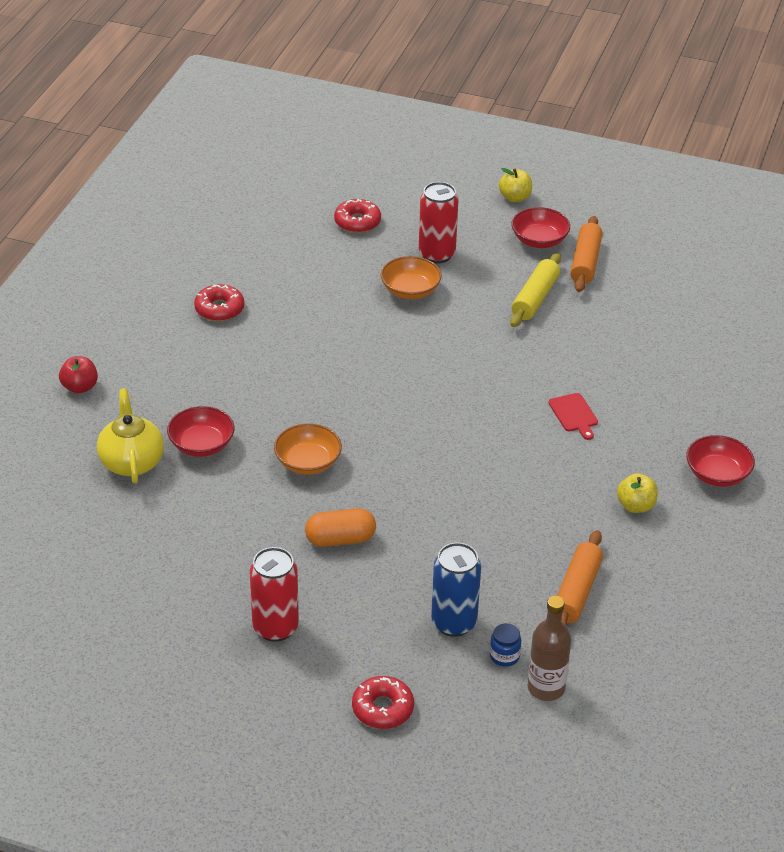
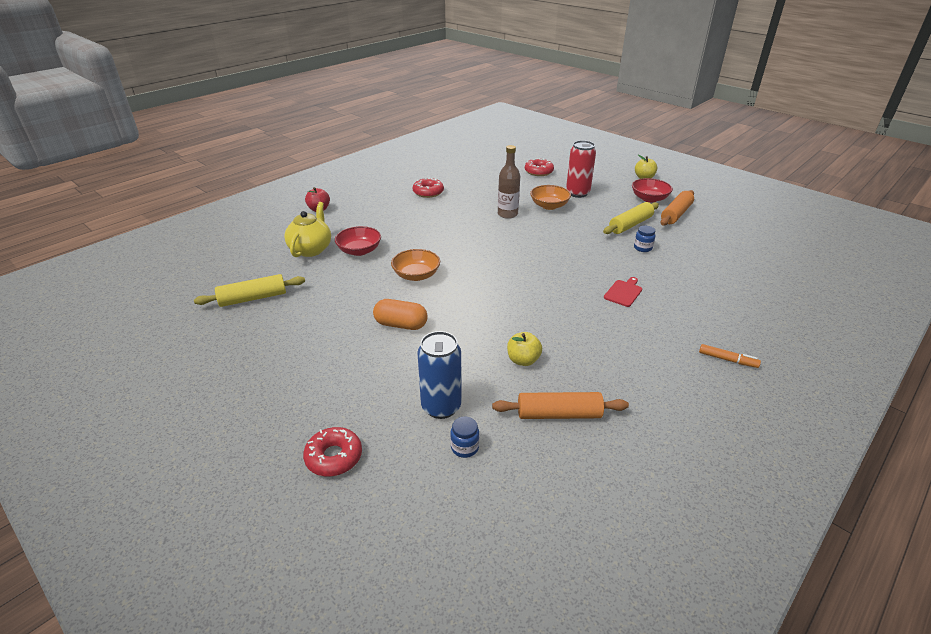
camera: 25 degrees right, 5 degrees down
(123, 559) = (253, 298): none -> yellow rolling pin
(275, 627) = (308, 368): red can -> none
(546, 688) = (484, 489): brown bottle -> brown bottle (507, 214)
(567, 336) = (642, 248): none -> blue jar
(574, 414) = (624, 292): red cutting board -> red cutting board turned 150 degrees counterclockwise
(576, 591) = (559, 414): orange rolling pin -> orange rolling pin turned 45 degrees clockwise
(635, 506) = (644, 364): yellow apple -> yellow apple (523, 360)
(717, 474) = (727, 360): red bowl -> orange marker

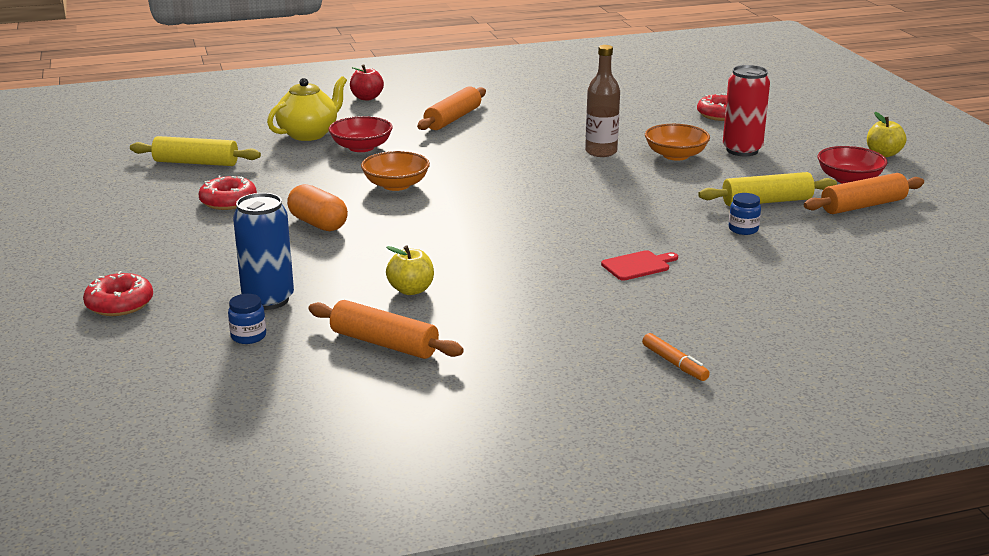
camera: 30 degrees right, 10 degrees down
(393, 212) = (453, 119): none -> orange rolling pin
(428, 192) = (526, 107): red donut -> red donut (228, 201)

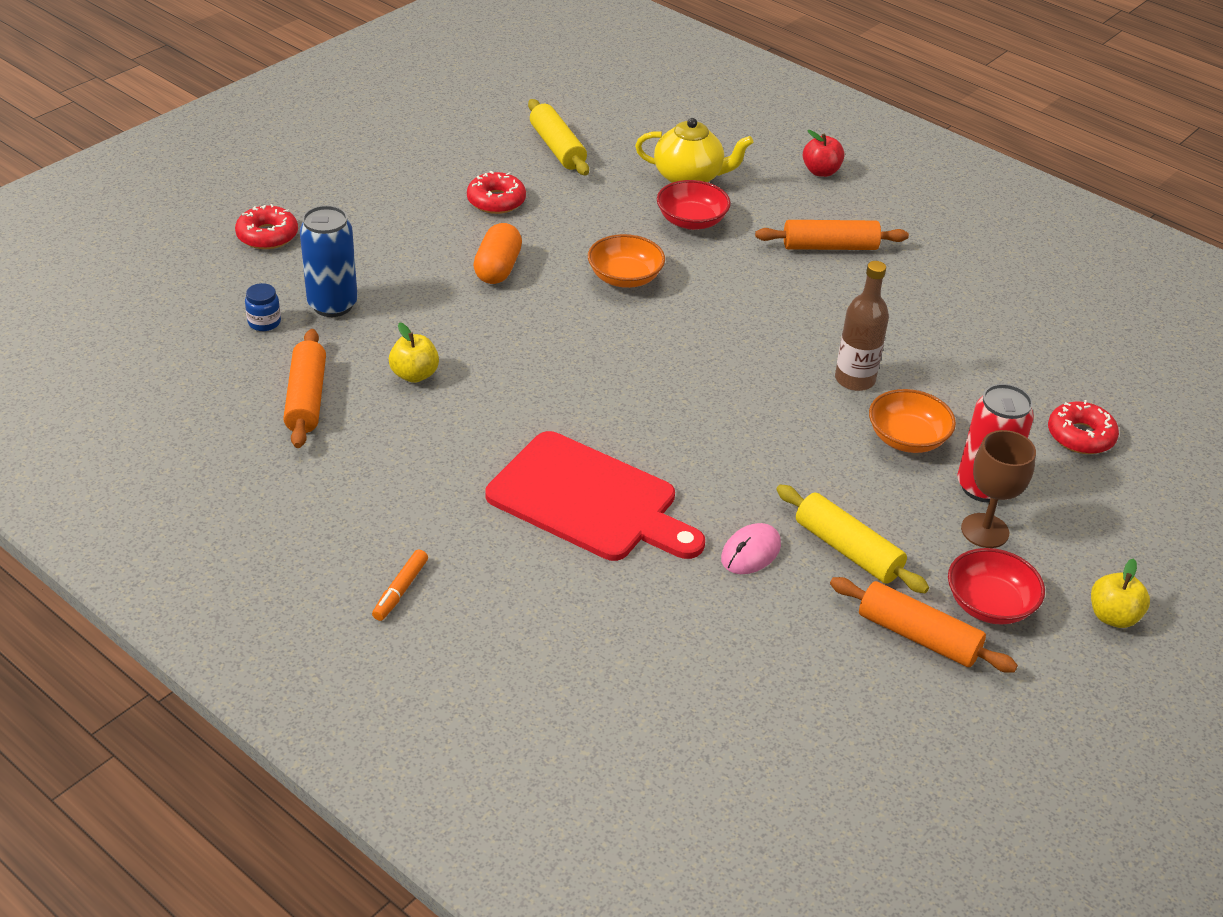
camera: 55 degrees right, 15 degrees up
(638, 265) = (589, 500): red cutting board -> red cutting board, size x2.42
(743, 229) = (750, 552): blue jar -> pink mouse
(782, 161) = (985, 531): none -> brown goblet

